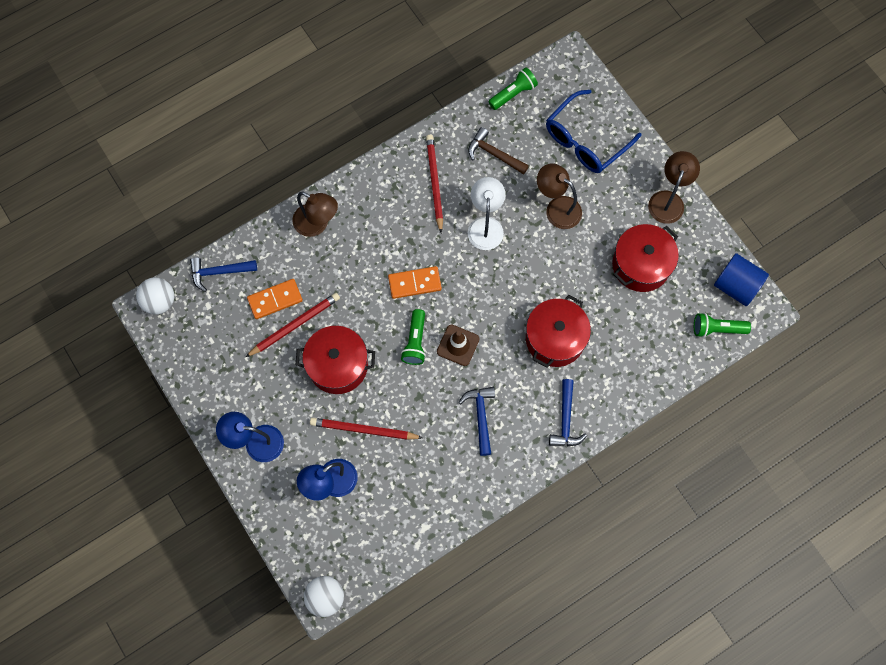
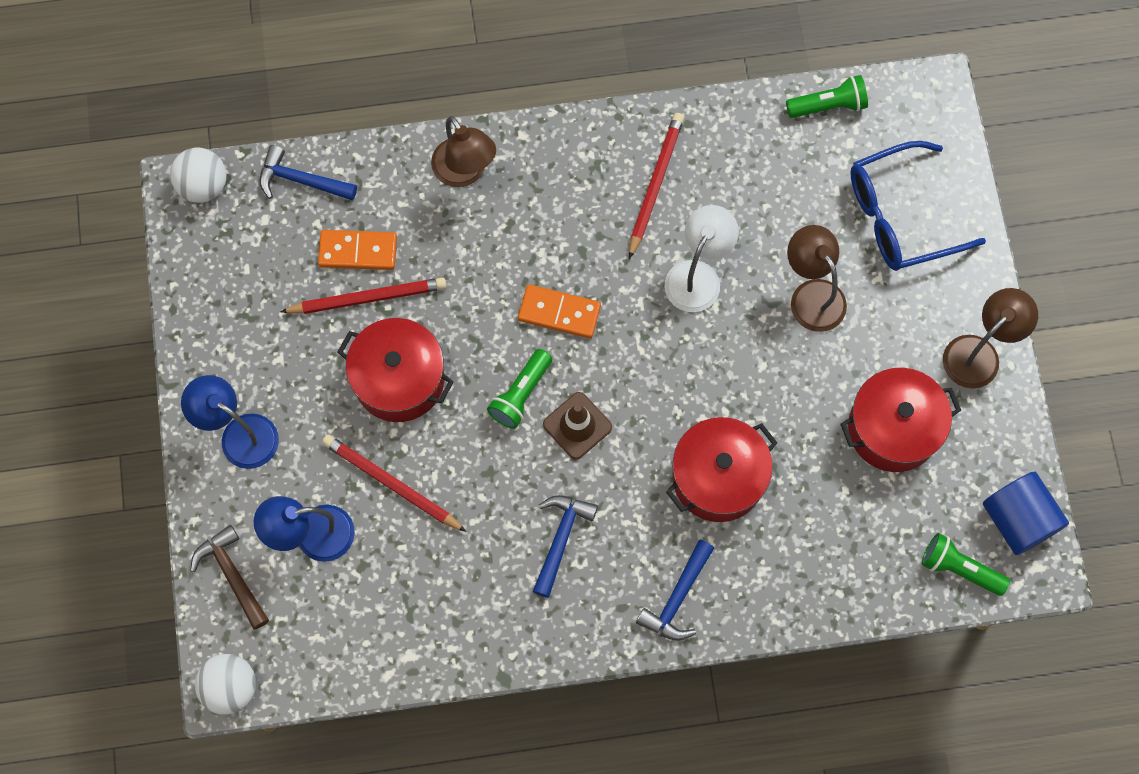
camera: 25 degrees right, 0 degrees up
(494, 154) = (759, 180): brown hammer -> brown hammer (232, 575)

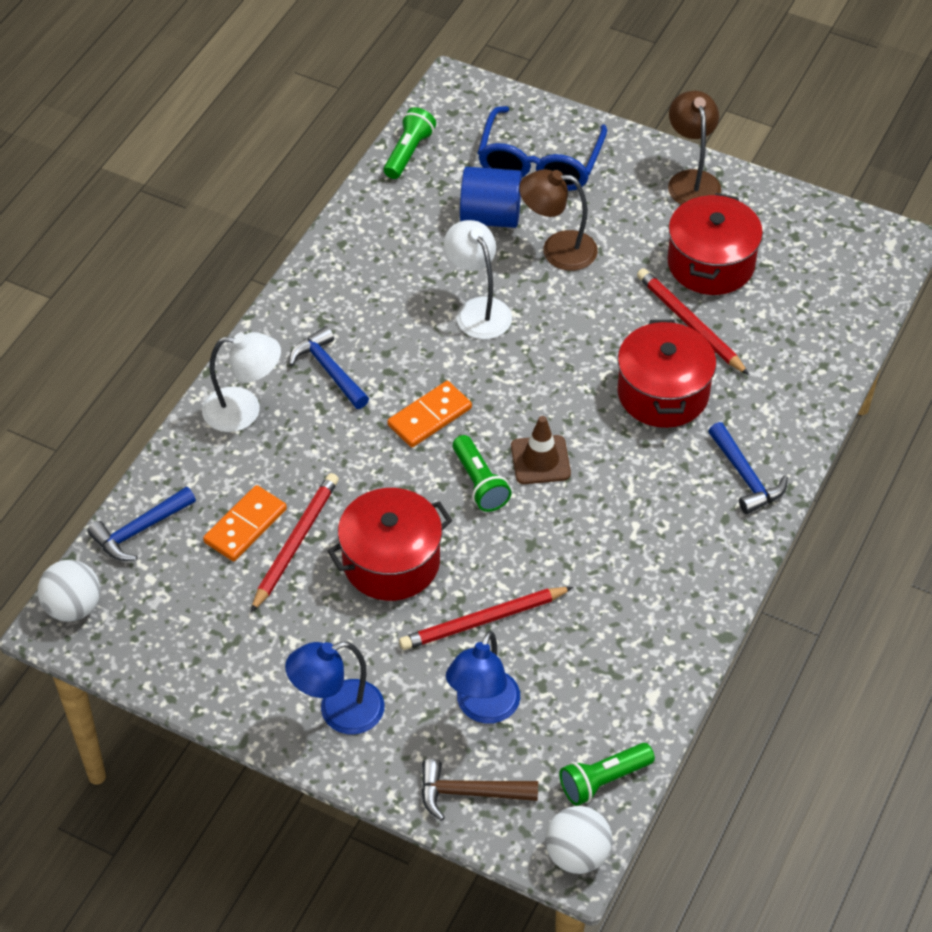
camera: 55 degrees left, 20 degrees down
(465, 172) = (244, 410): brown lamp -> white lamp
(561, 539) = (632, 527): blue hammer -> blue hammer (329, 370)
(655, 185) = (375, 293): red pencil -> red pencil (690, 324)
(959, 569) = (857, 288): green flashlight -> green flashlight (603, 780)
(1017, 520) = (844, 233): blue cylinder -> blue cylinder (490, 216)

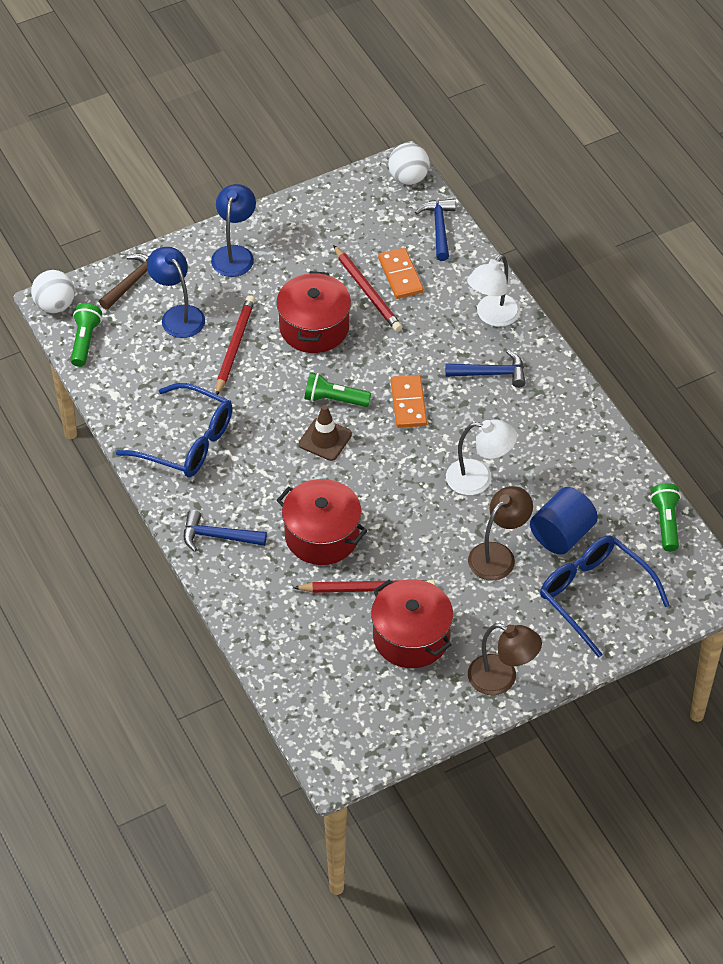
camera: 125 degrees right, 0 degrees up
(408, 153) = (666, 523): green flashlight -> green flashlight turned 150 degrees counterclockwise
(654, 580) = (187, 442): none -> blue glasses

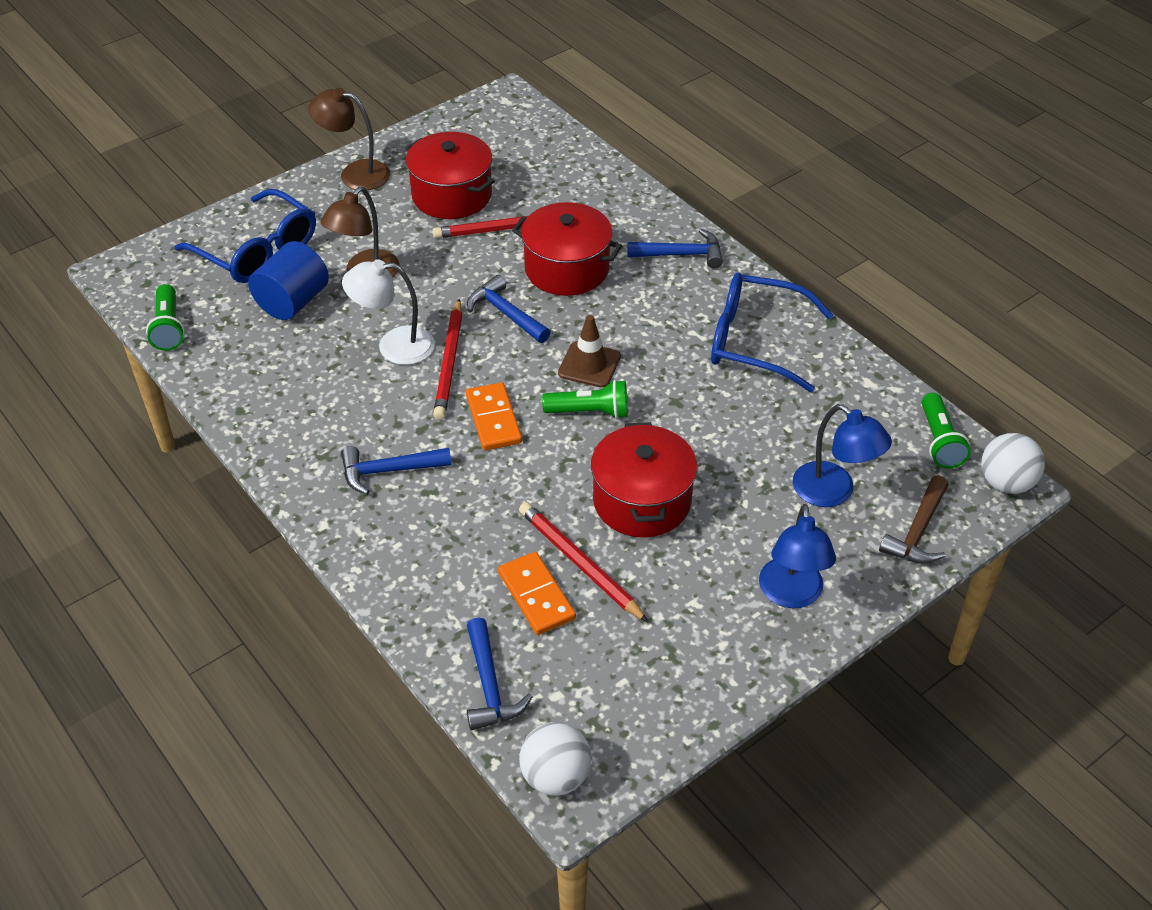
camera: 170 degrees right, 5 degrees down
(234, 347) = (740, 460): red pencil -> red pencil (449, 362)
(383, 497) = (506, 313): none -> blue hammer
(492, 316) = (392, 551): white lamp -> none

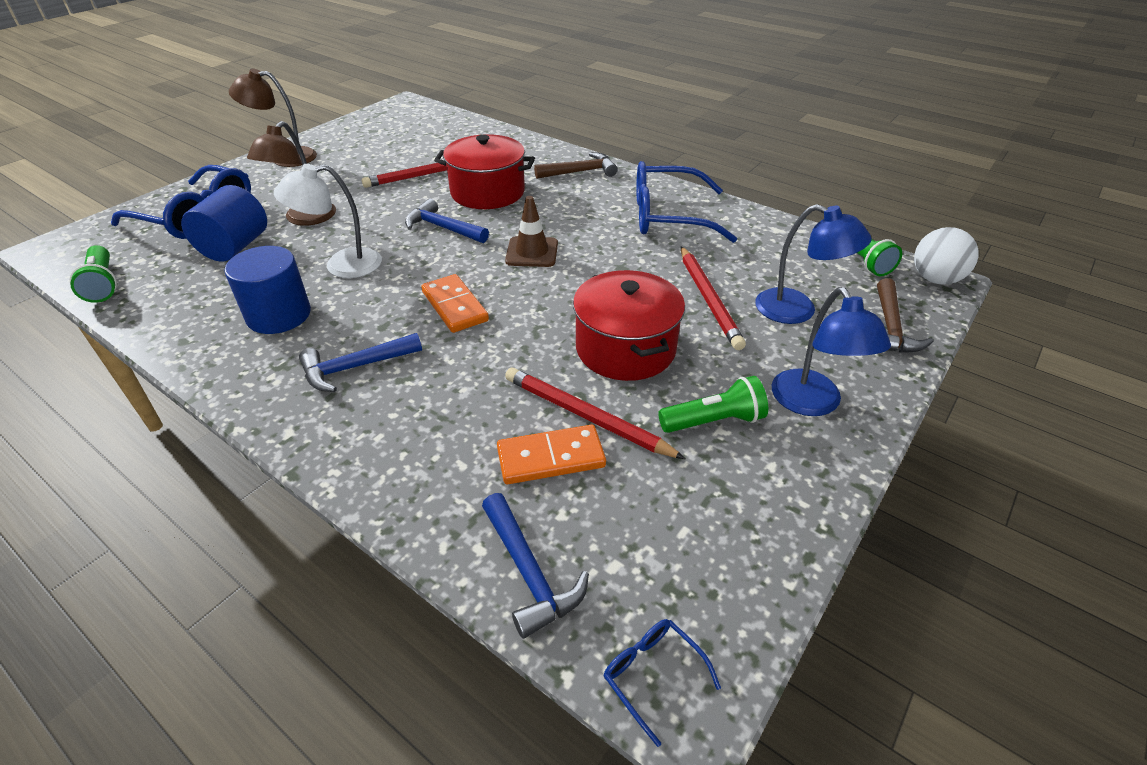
camera: 15 degrees left, 5 degrees down
(327, 397) = (279, 315): none -> blue cylinder
(449, 362) = (399, 269): red pencil -> red pencil (708, 299)
(451, 195) = (373, 160): red pot -> none
(536, 596) = (551, 458): orange domino -> orange domino turned 60 degrees counterclockwise
(555, 776) = (652, 675): white ball -> blue glasses
(589, 412) = (546, 286): green flashlight -> green flashlight (714, 421)
(681, 254) = (580, 172): blue hammer -> brown hammer

